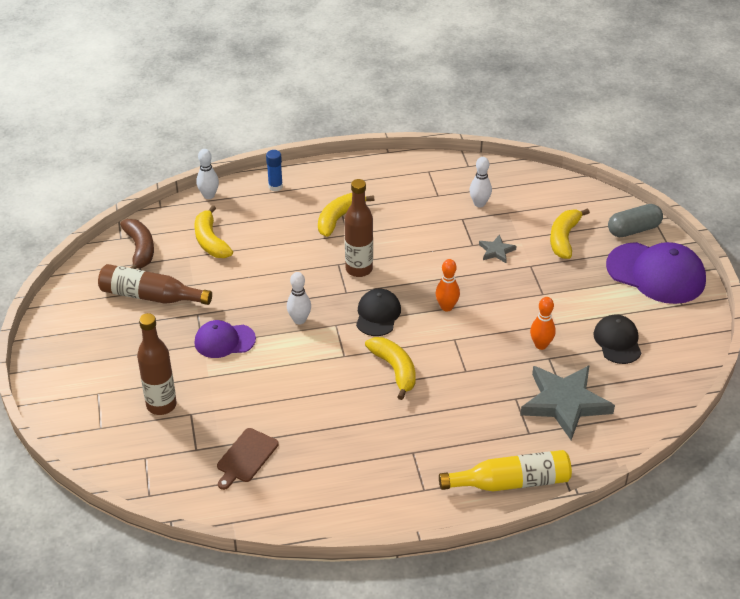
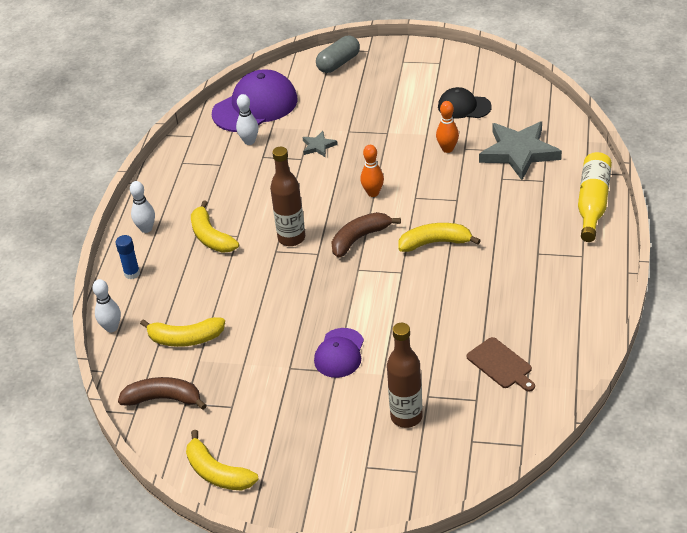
camera: 65 degrees left, 0 degrees up
(150, 296) = (243, 401): brown bottle -> none
(299, 320) = (338, 293): white bowling pin -> white bowling pin (146, 229)
(378, 314) = (359, 238): black cap -> brown banana
(564, 238) = (326, 103): yellow banana -> yellow banana (217, 473)
(633, 230) = (338, 63): grey capsule -> grey capsule turned 45 degrees clockwise
(656, 273) = (397, 66): purple cap -> purple cap (255, 106)

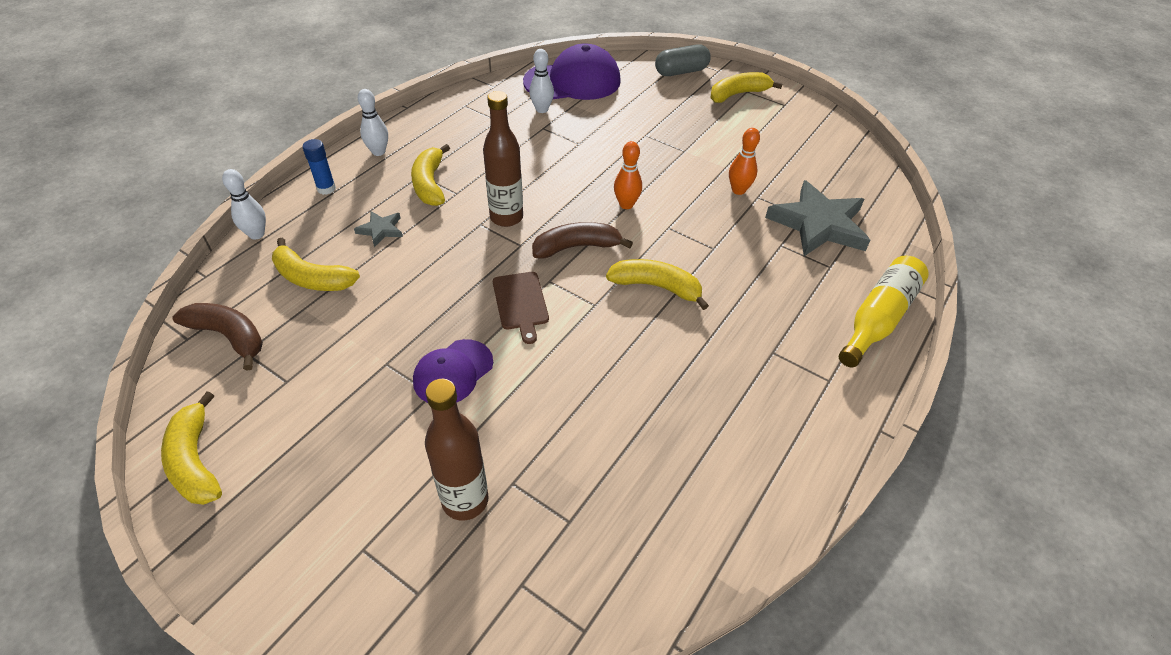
camera: 20 degrees right, 5 degrees up
(318, 146) = (605, 138): grey star -> grey star (381, 230)
(397, 67) = (738, 94): none -> yellow banana
(464, 106) = (784, 154): black cap -> none
(501, 364) = (634, 484): brown cutting board -> brown cutting board (521, 303)

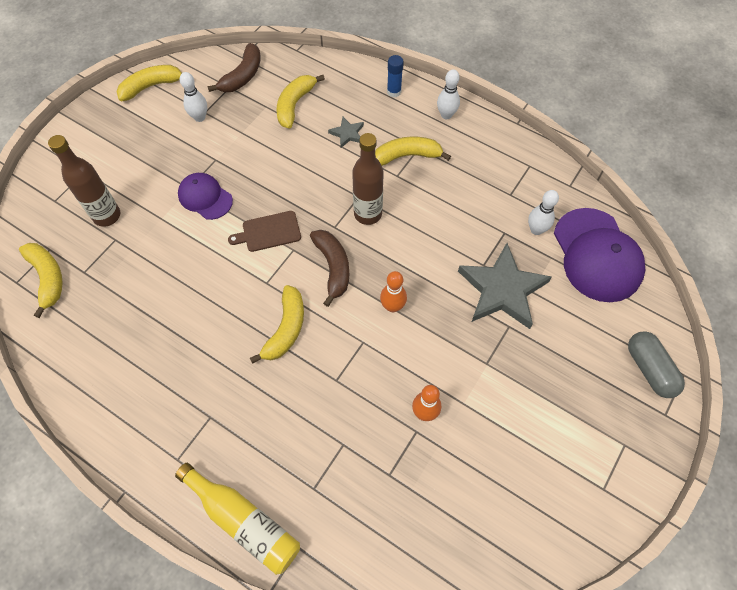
camera: 90 degrees right, 15 degrees up
(256, 234) = (339, 65): white bowling pin -> white bowling pin (199, 117)
(738, 94) = (614, 433): yellow banana -> yellow banana (47, 278)
(818, 224) = (376, 489): grey star -> grey star (502, 290)

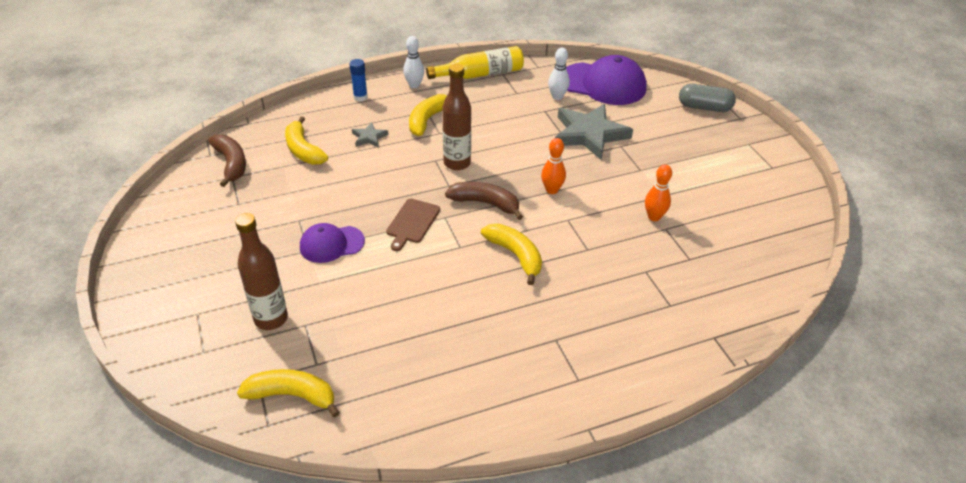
camera: 55 degrees left, 20 degrees down
(151, 86) = (160, 223): yellow banana -> none
(199, 117) = (240, 209): white bowling pin -> none
(244, 521) = (668, 360): yellow bottle -> yellow bottle (480, 74)

